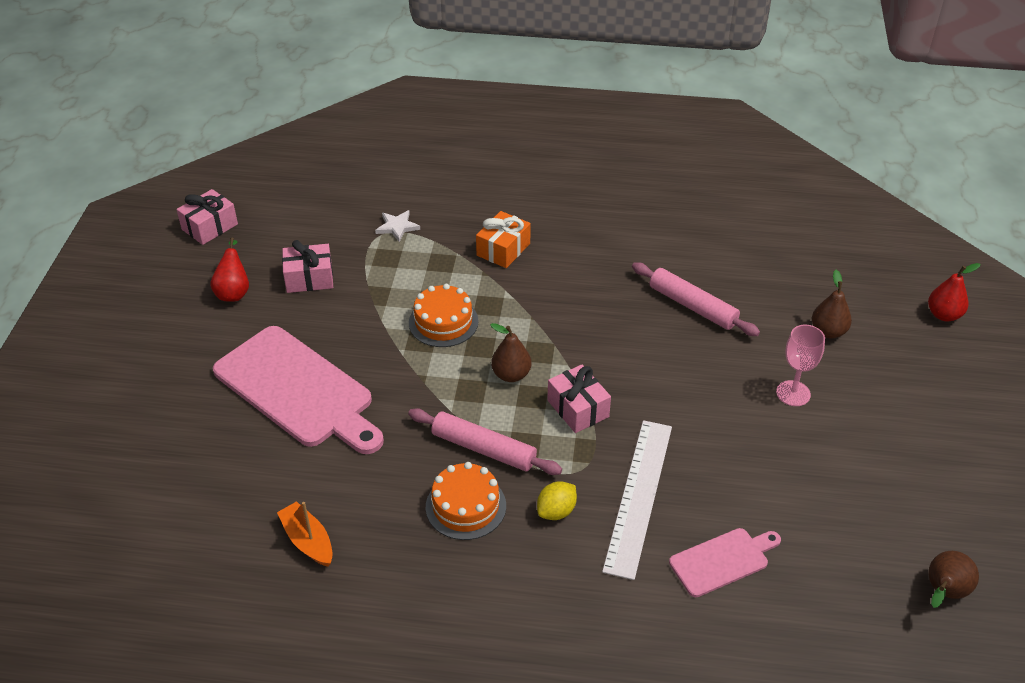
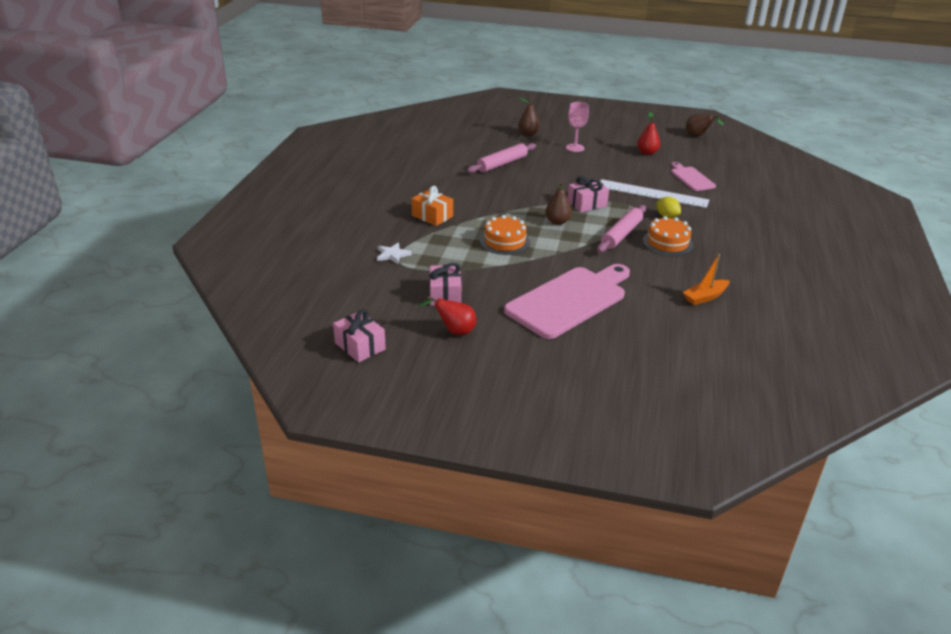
camera: 85 degrees left, 10 degrees down
(943, 315) = (519, 107): red pear -> red pear (647, 153)

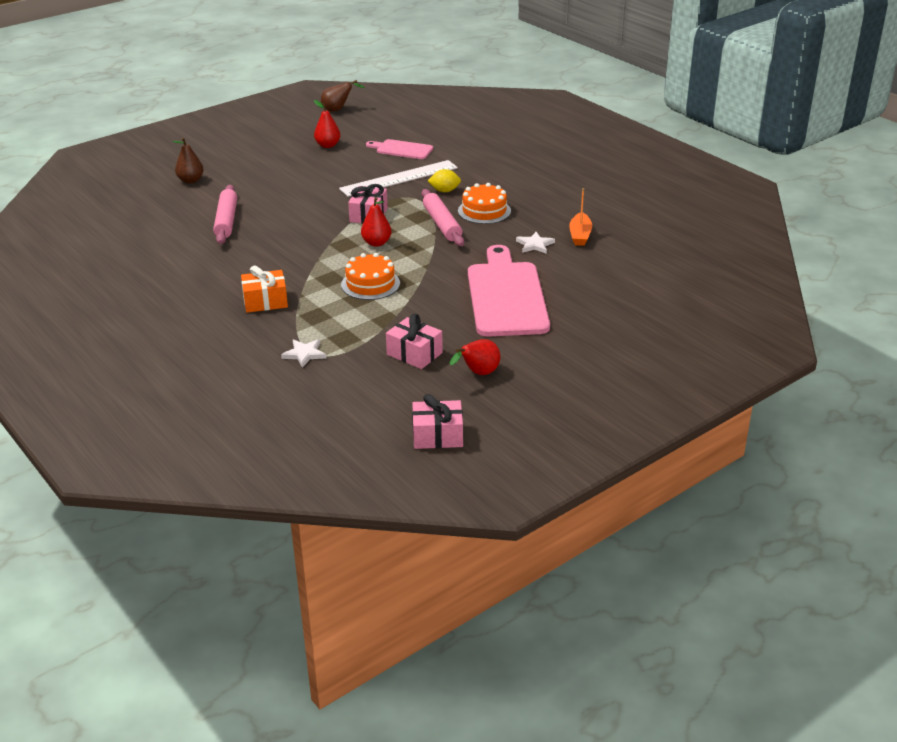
camera: 50 degrees left, 0 degrees up
(557, 222) = (376, 243): brown pear -> red pear
(575, 148) = (260, 172): pink goblet -> none
(658, 283) = (535, 245): none -> white star

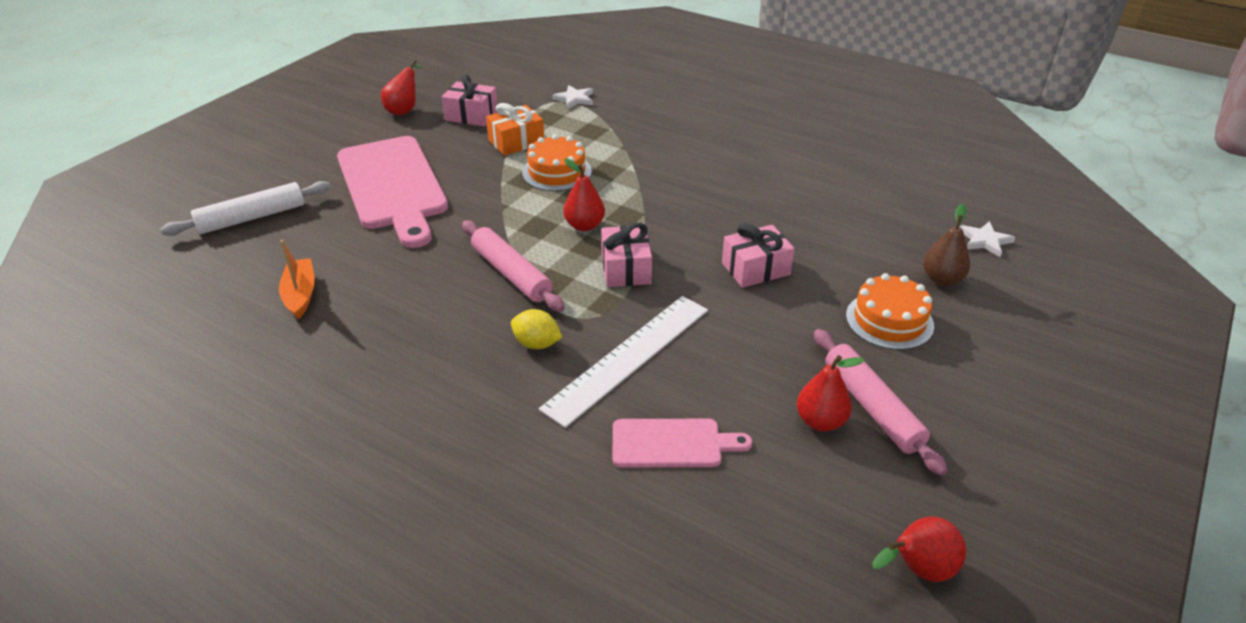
camera: 160 degrees right, 5 degrees up
(226, 221) = (806, 220): pink rolling pin -> pink rolling pin (872, 407)
(265, 301) = (654, 135): orange gift -> orange gift (516, 142)
(338, 110) = (917, 570): brown pear -> red pear
(437, 436) = (425, 66): pink gift -> pink gift (755, 269)
(444, 191) = (537, 344): yellow lemon -> yellow lemon turned 45 degrees clockwise
(484, 211) = (456, 312): orange cake -> orange cake (889, 320)
(535, 245) = (367, 264): white star -> white star (985, 241)
(620, 290) = (252, 218): none -> white rolling pin

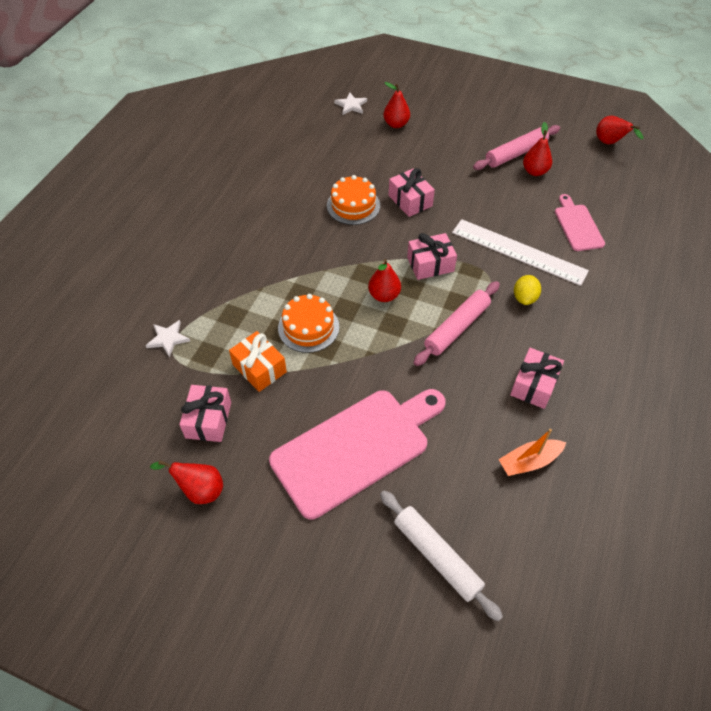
camera: 100 degrees left, 15 degrees up
(395, 320) = (534, 385): none -> pink gift
(889, 320) = (442, 145): orange cake -> orange cake (353, 205)
(941, 279) = (396, 124): brown pear -> red pear

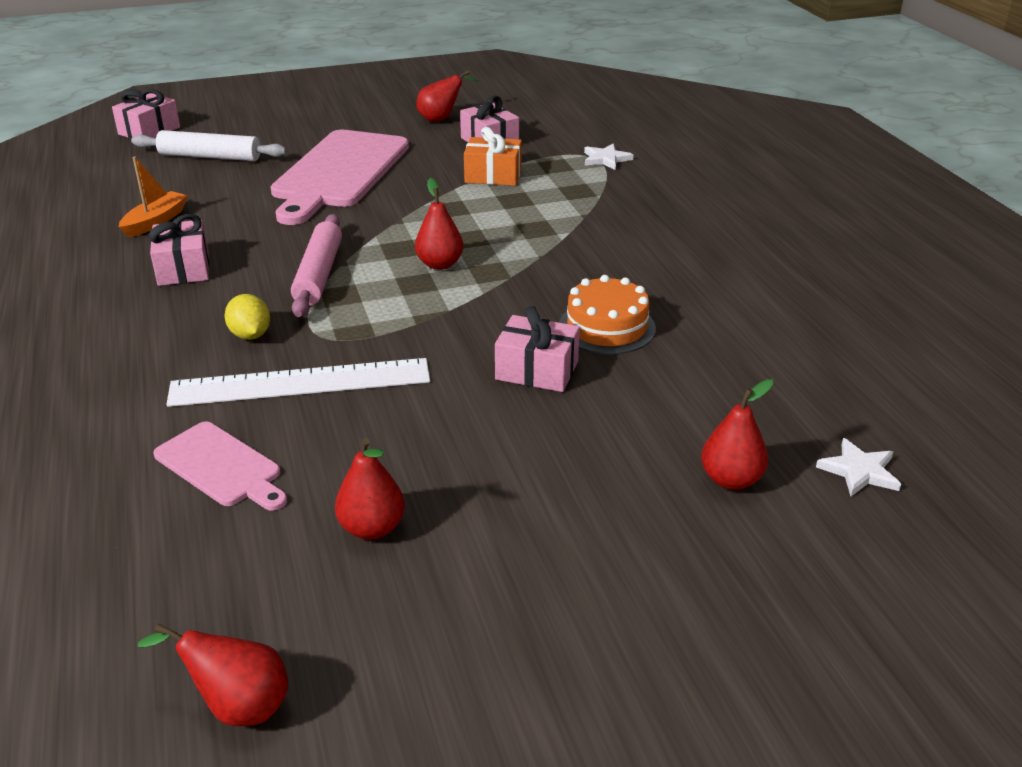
camera: 140 degrees right, 20 degrees down
(308, 327) = (488, 212): orange cake -> none
(430, 264) = (416, 314): pink gift -> pink gift (149, 131)
(516, 154) = (441, 547): pink rolling pin -> none

